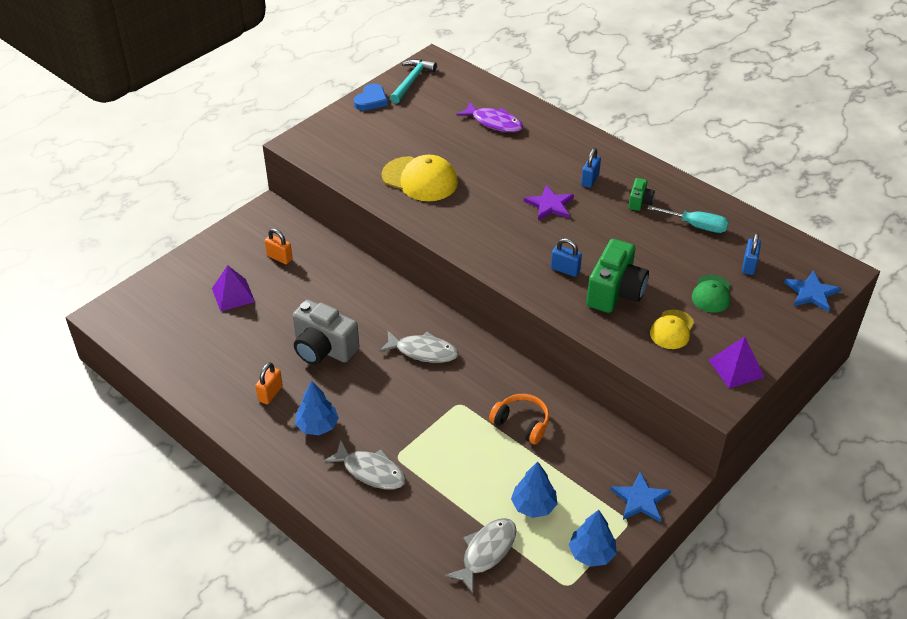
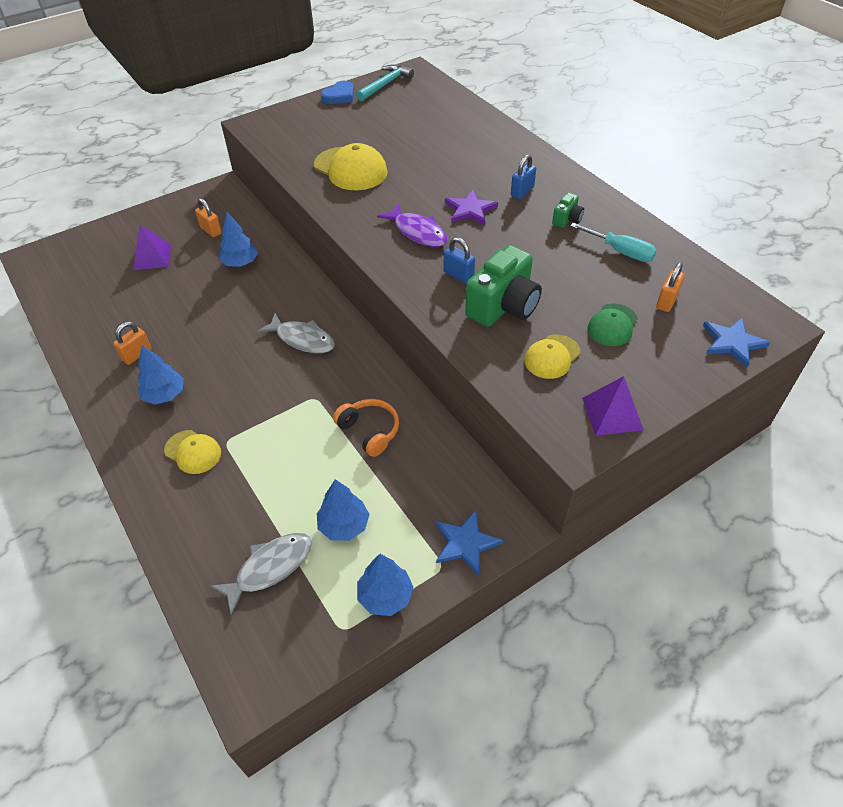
camera: 15 degrees right, 5 degrees up
(323, 349) = (208, 320): grey camera -> none
(327, 286) = (240, 263): none -> blue tree
(371, 471) = (193, 452): grey fish -> yellow cap
(494, 122) = (448, 128): purple fish -> purple fish (418, 232)
(749, 265) = (666, 301): blue padlock -> orange padlock

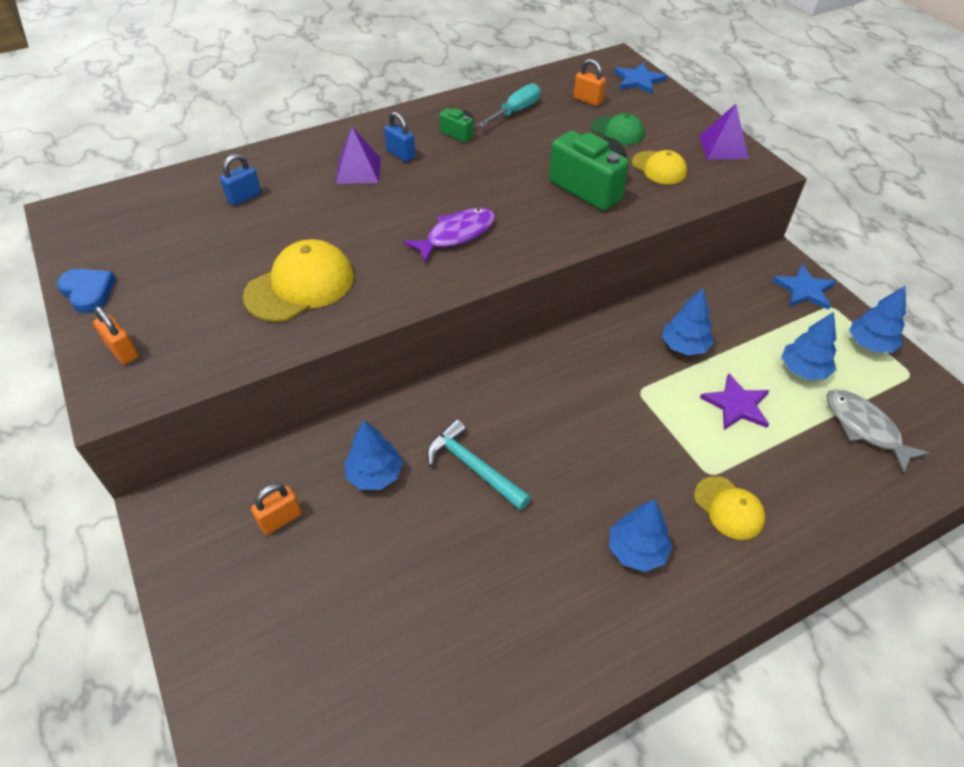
camera: 85 degrees left, 0 degrees up
(137, 355) = (558, 597): orange padlock -> orange padlock (122, 351)
(152, 257) = (326, 604): purple pyramid -> purple pyramid (358, 170)
(193, 452) = (728, 508): yellow cap -> yellow cap turned 105 degrees clockwise
(302, 339) = (542, 401): grey fish -> none
(369, 431) = (684, 346): orange headphones -> blue tree
(385, 84) = (87, 242): turquoise hammer -> turquoise hammer (473, 467)
(458, 275) = (538, 211): blue padlock -> blue padlock (244, 197)
(470, 210) = (423, 193): purple star -> purple star (737, 405)

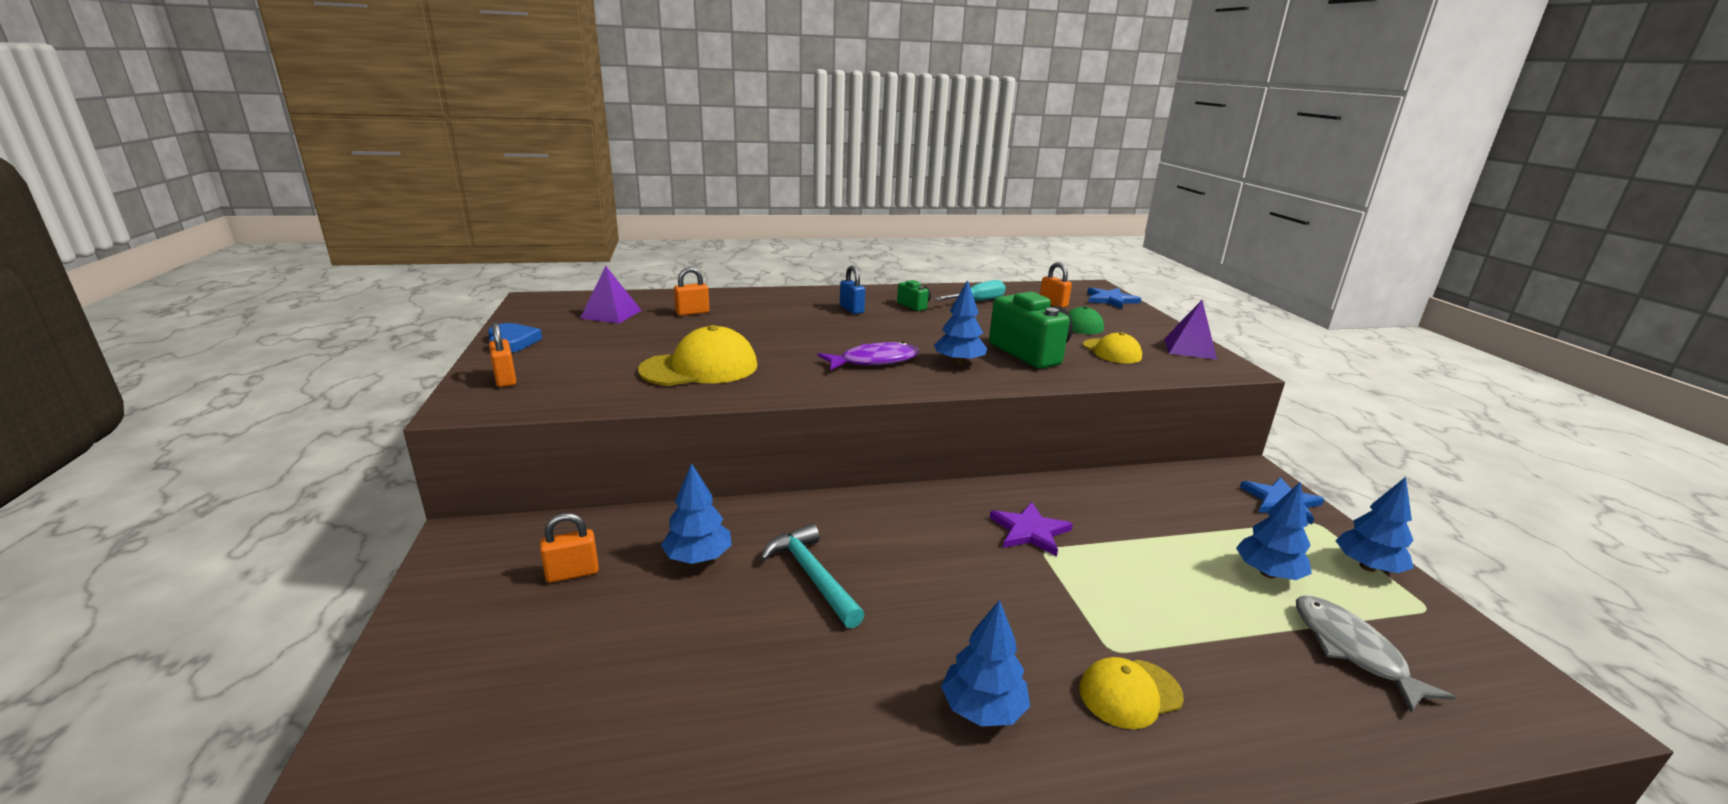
camera: 15 degrees right, 25 degrees down
(244, 197) = (692, 312): blue padlock -> orange padlock
(358, 170) = (806, 313): purple pyramid -> purple pyramid (611, 314)
(684, 346) = (1113, 522): blue tree -> blue tree (959, 362)
(728, 508) = (1130, 693): yellow cap -> yellow cap turned 90 degrees clockwise
(737, 405) = (1168, 588): purple star -> purple star (1030, 531)

